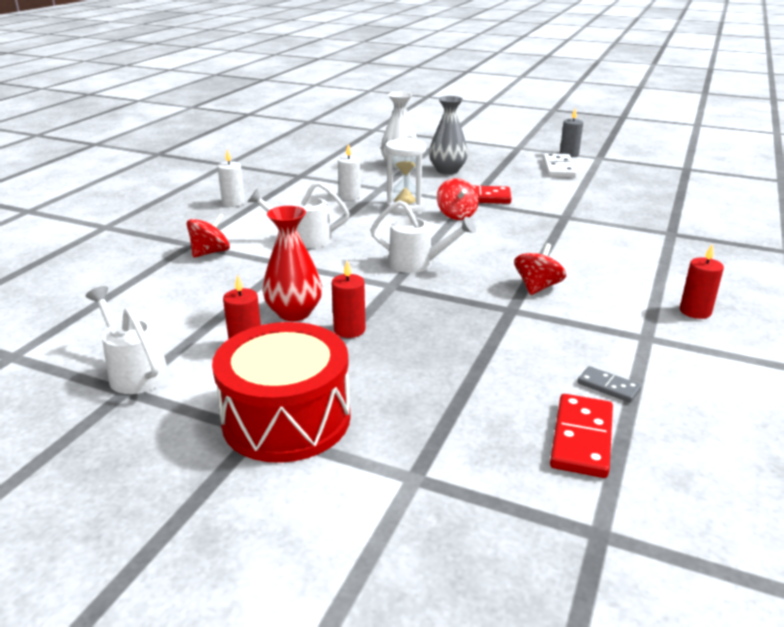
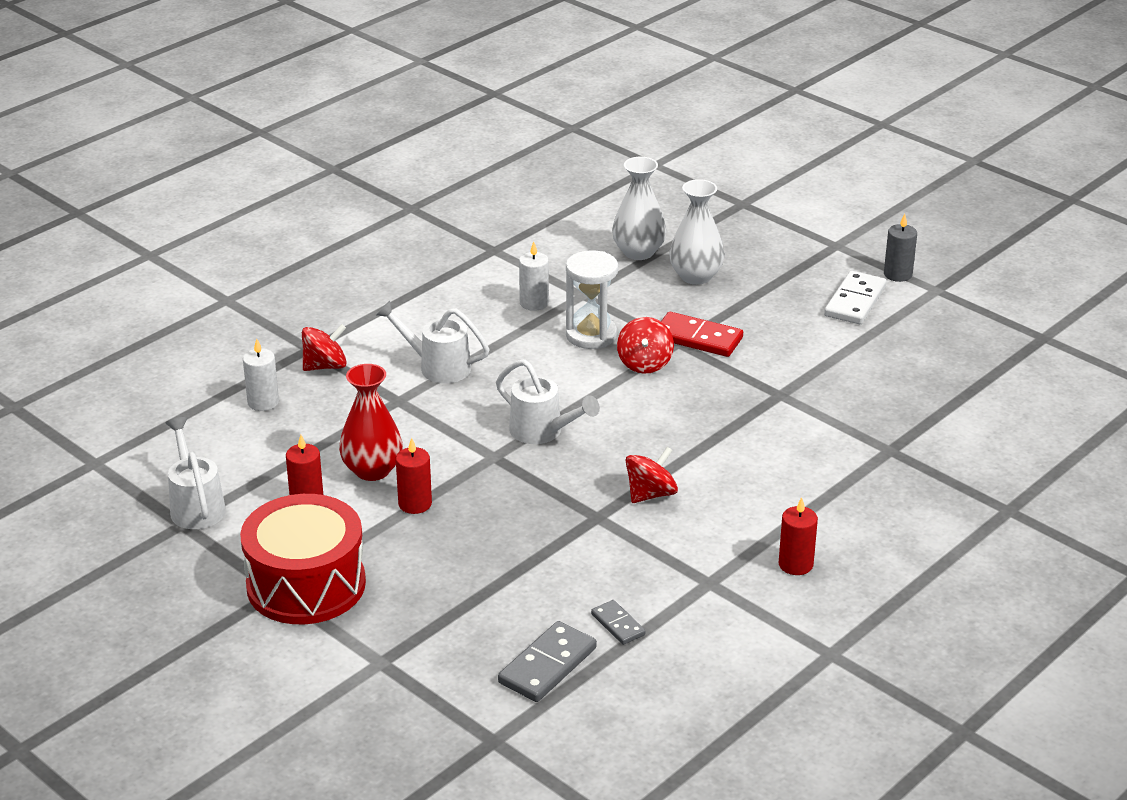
camera: 20 degrees right, 5 degrees up
(233, 203) = (386, 287): white candle -> white candle (263, 402)
(447, 170) = (695, 276): grey vase -> white vase
(581, 438) = (547, 665): red domino -> grey domino

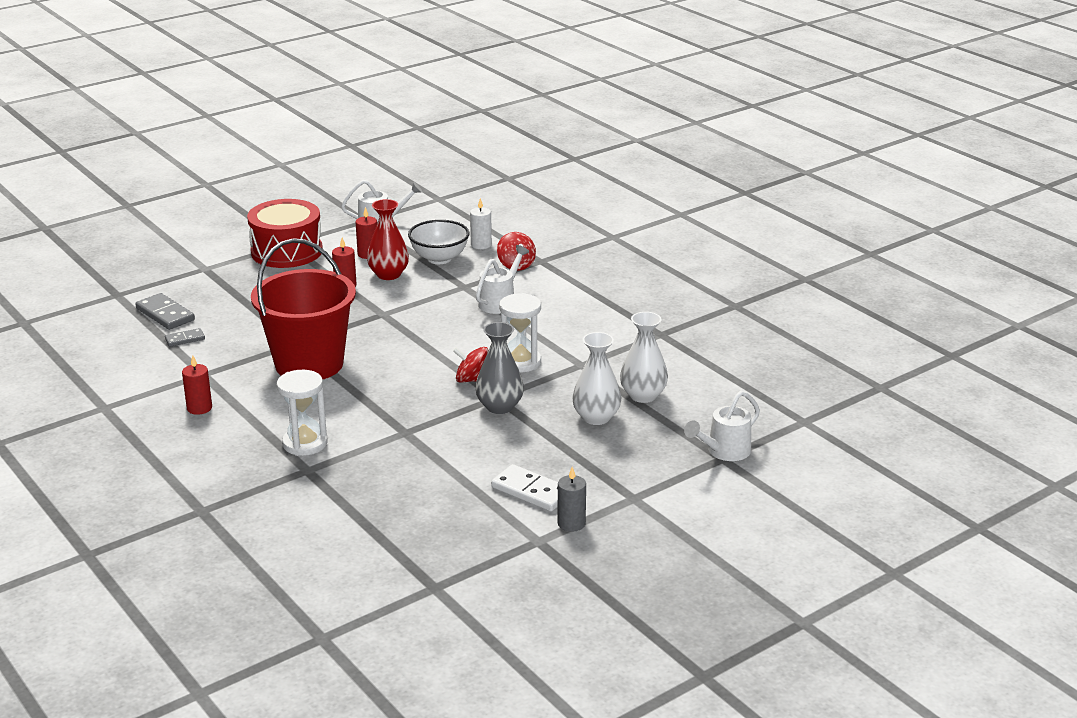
camera: 100 degrees right, 5 degrees down
(313, 432) = (439, 258): none -> white bowl
(534, 303) = (575, 343): white candle -> none
(542, 432) = (402, 332): white watering can -> white watering can (724, 452)
(650, 494) = (309, 364): red spinning top -> red bucket
(698, 338) = (499, 406): red domino -> grey vase
(837, 462) = (305, 443): none -> white hourglass

